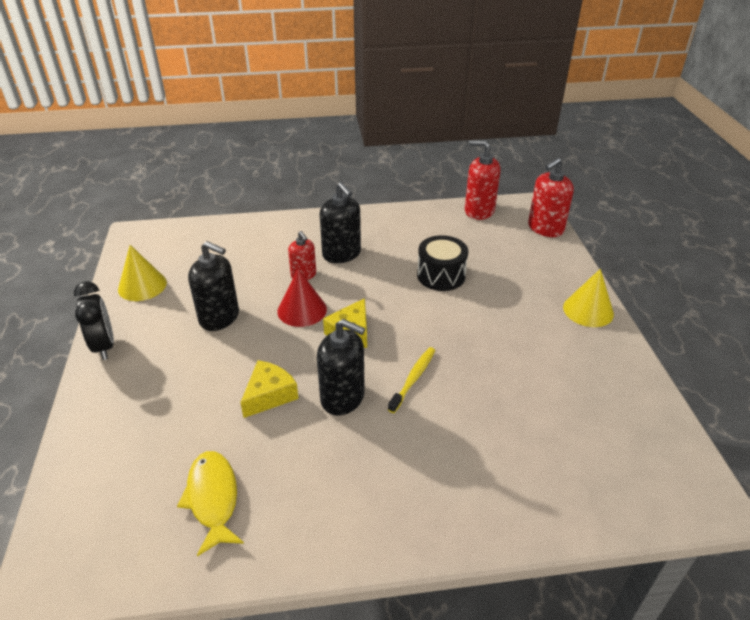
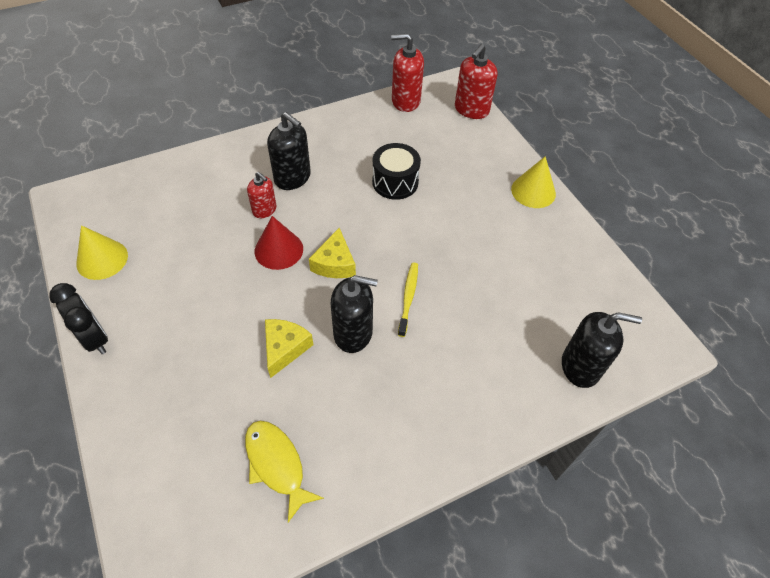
camera: 20 degrees left, 15 degrees up
(219, 317) = (200, 277): black soap dispenser -> black soap dispenser (580, 366)

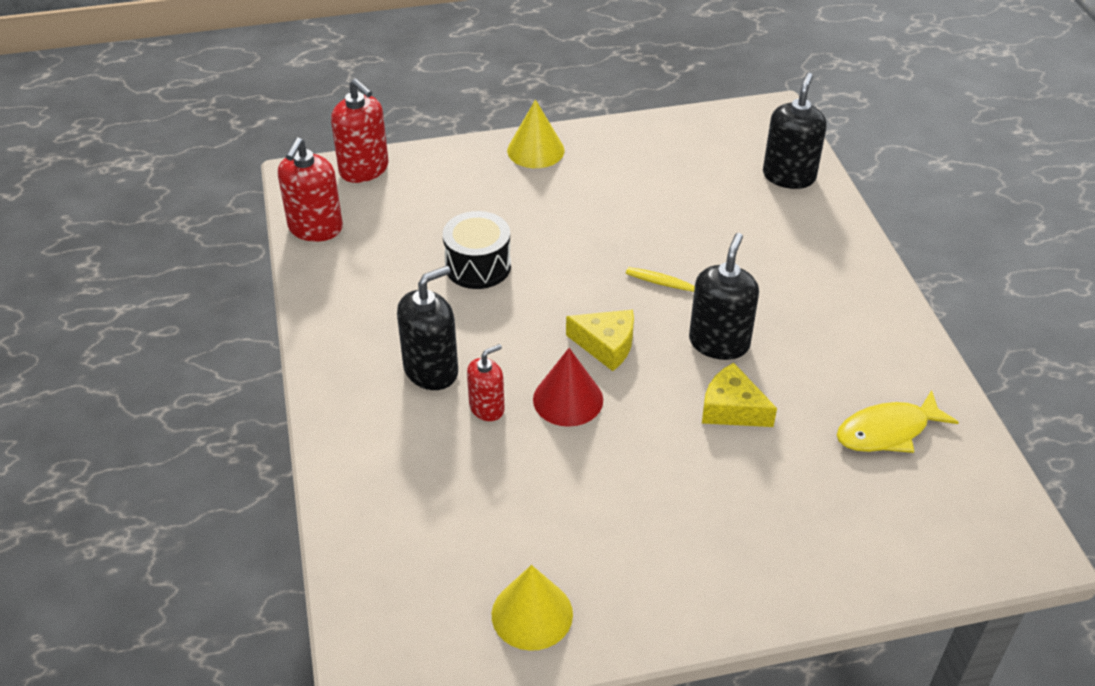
camera: 75 degrees left, 10 degrees down
(95, 338) = (683, 618): black clock -> none

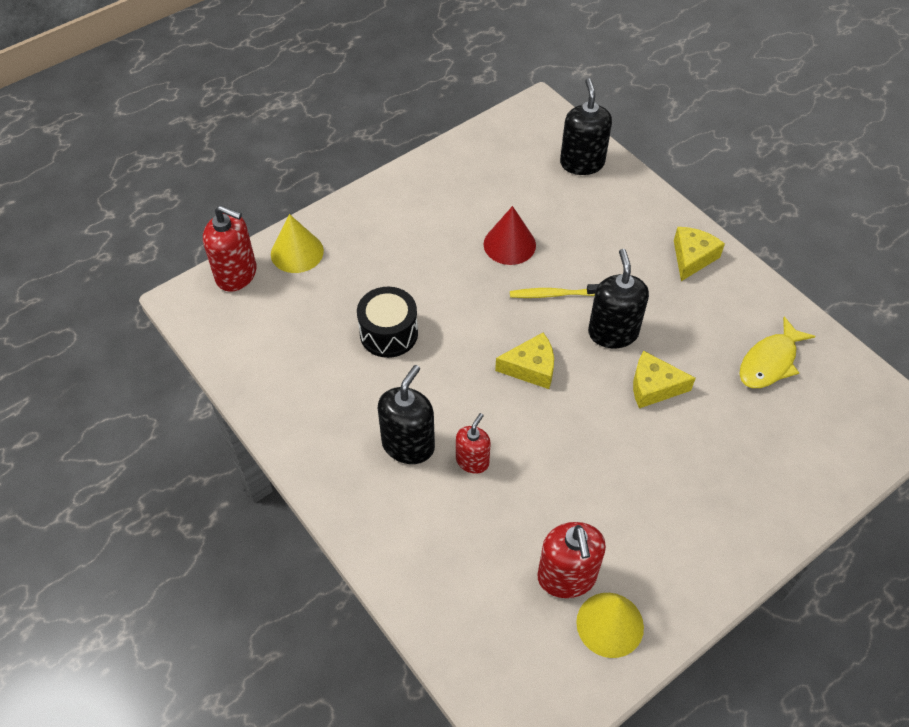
camera: 25 degrees left, 10 degrees up
(315, 228) = (229, 347): red soap dispenser -> red soap dispenser (566, 577)
(535, 150) = (371, 206): yellow cone -> yellow cone (297, 252)
(568, 399) = (530, 428): red cone -> red cone (509, 244)
(859, 301) = (692, 258): none -> yellow cheese

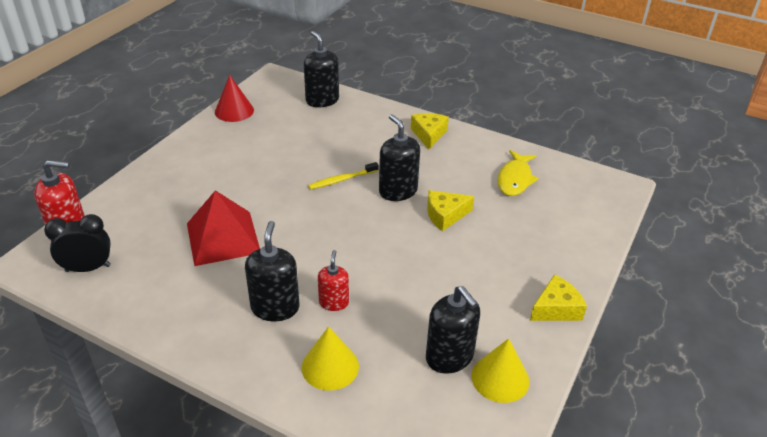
camera: 25 degrees left, 15 degrees down
(240, 327) = (88, 268): none -> black clock
(297, 252) = (119, 205): yellow cone -> yellow cone (330, 366)
(389, 333) = (223, 237): black drum -> red pyramid
(509, 244) = (293, 158): red cone -> red cone (234, 111)
(531, 368) = (348, 229): yellow cheese -> yellow cheese (556, 308)
(566, 577) = (449, 357): red soap dispenser -> black soap dispenser

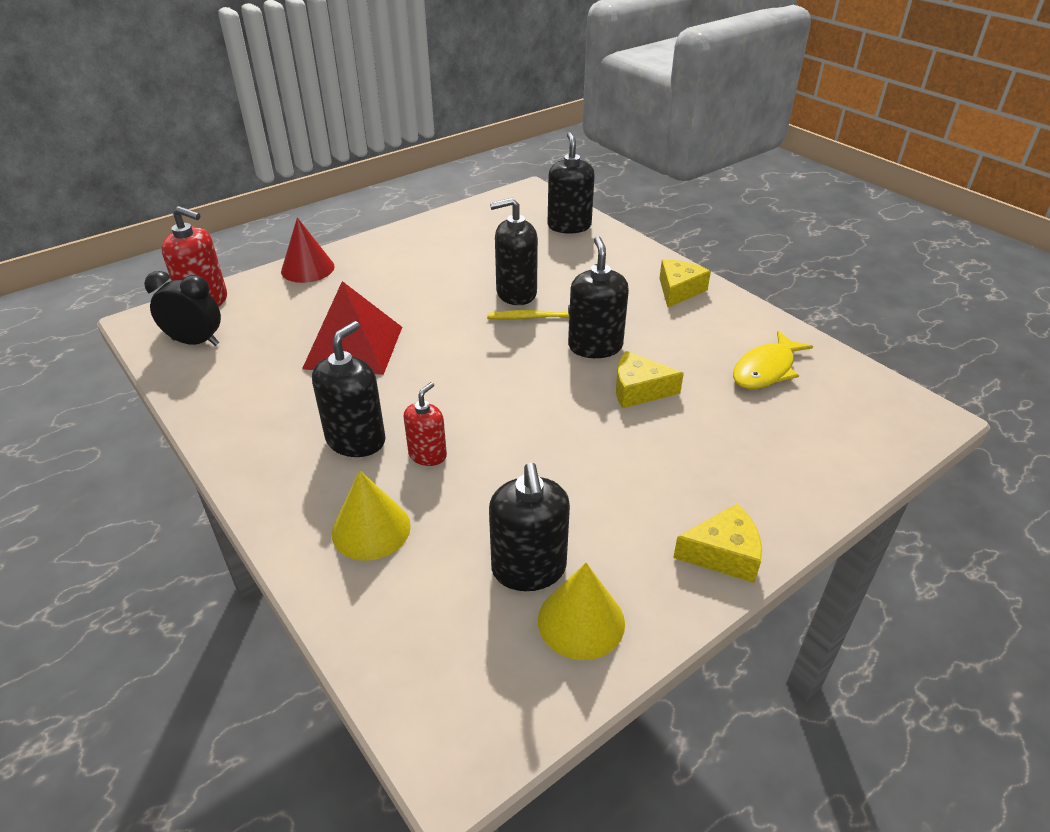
camera: 25 degrees right, 0 degrees up
(234, 111) = (460, 218): red cone -> red cone (307, 268)
(317, 164) = (516, 293): none -> black soap dispenser

